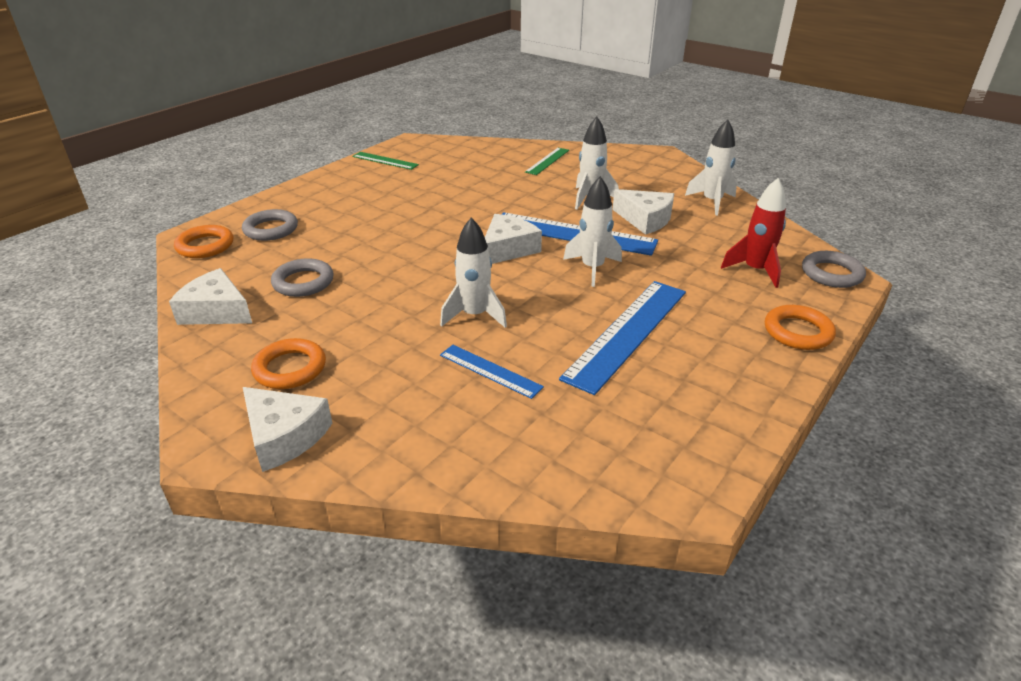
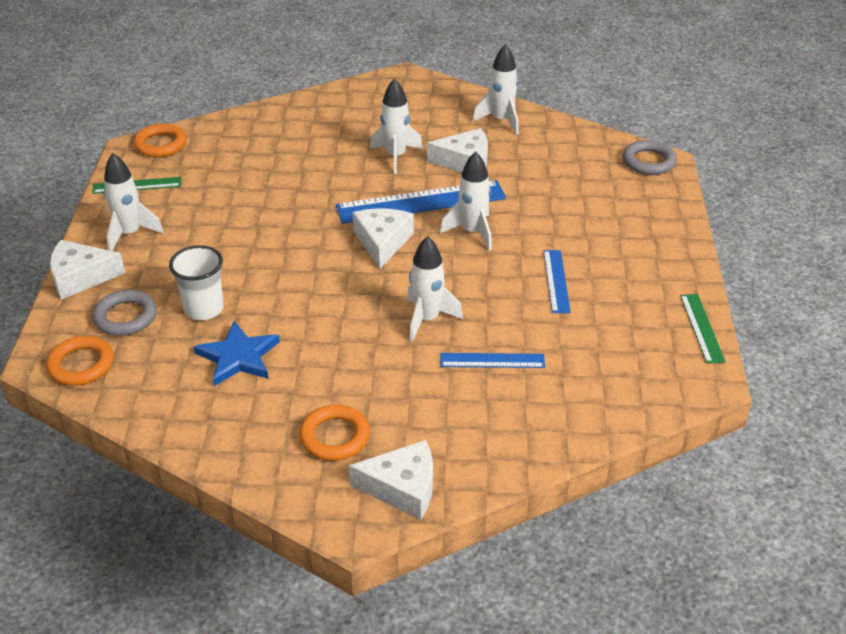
camera: 35 degrees left, 5 degrees up
(216, 311) = (195, 422): white cheese -> white cheese (81, 277)
(303, 282) = (238, 357): grey ring -> blue star
(324, 243) = (204, 309): none -> white cup
(343, 185) = (130, 234): none -> white rocket
(547, 161) = (308, 124): green ruler -> green ruler (701, 328)
(627, 333) = (556, 281): blue ruler -> blue ruler, size x0.53
(755, 270) = (594, 181): red rocket -> none
(798, 332) = (667, 226): orange ring -> orange ring (160, 144)

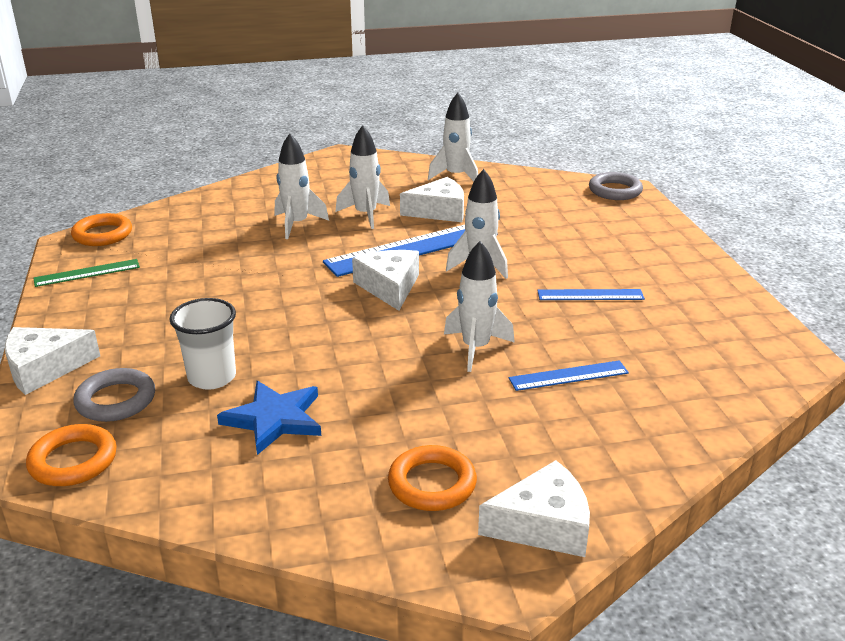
camera: 15 degrees left, 10 degrees down
(130, 234) = (94, 318): white rocket -> white rocket (297, 224)
(556, 281) = (590, 295): blue ruler -> blue ruler turned 75 degrees counterclockwise
(701, 328) = (759, 313): green ruler -> none

